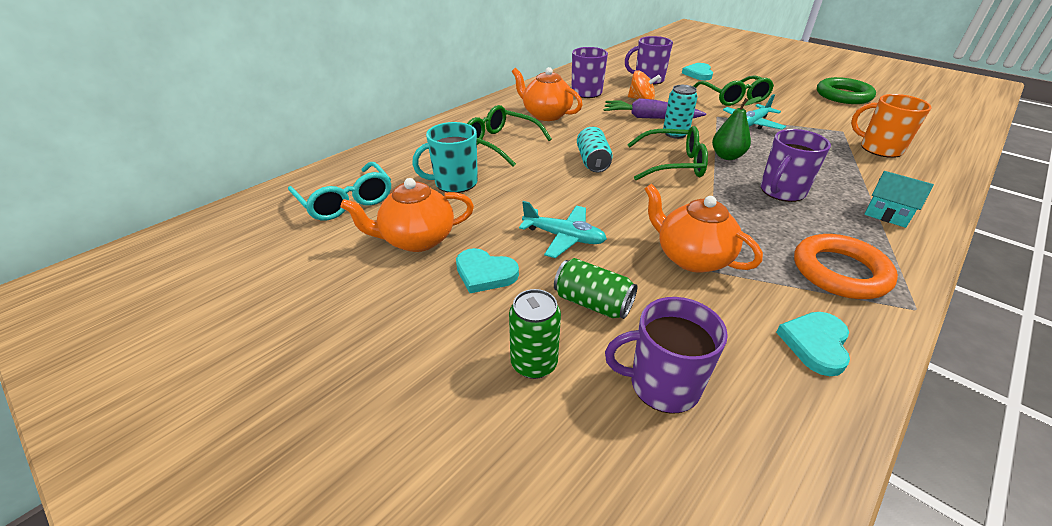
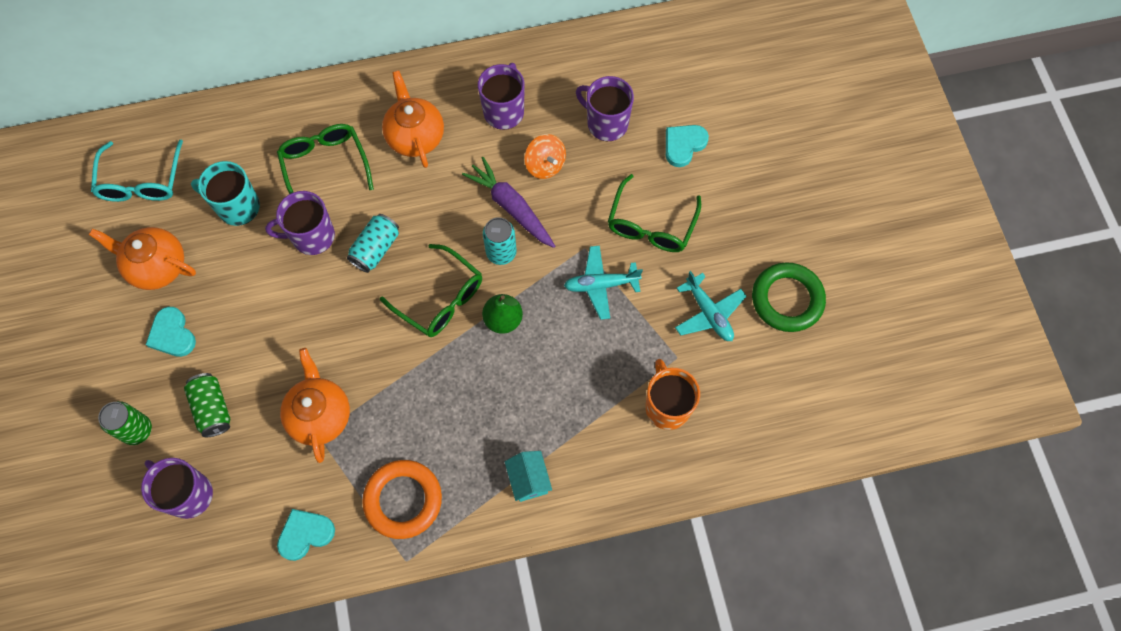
camera: 35 degrees right, 30 degrees up
(564, 237) = (256, 333): turquoise plane -> turquoise plane (708, 313)
(782, 191) = (484, 396): purple mug -> purple mug (312, 236)

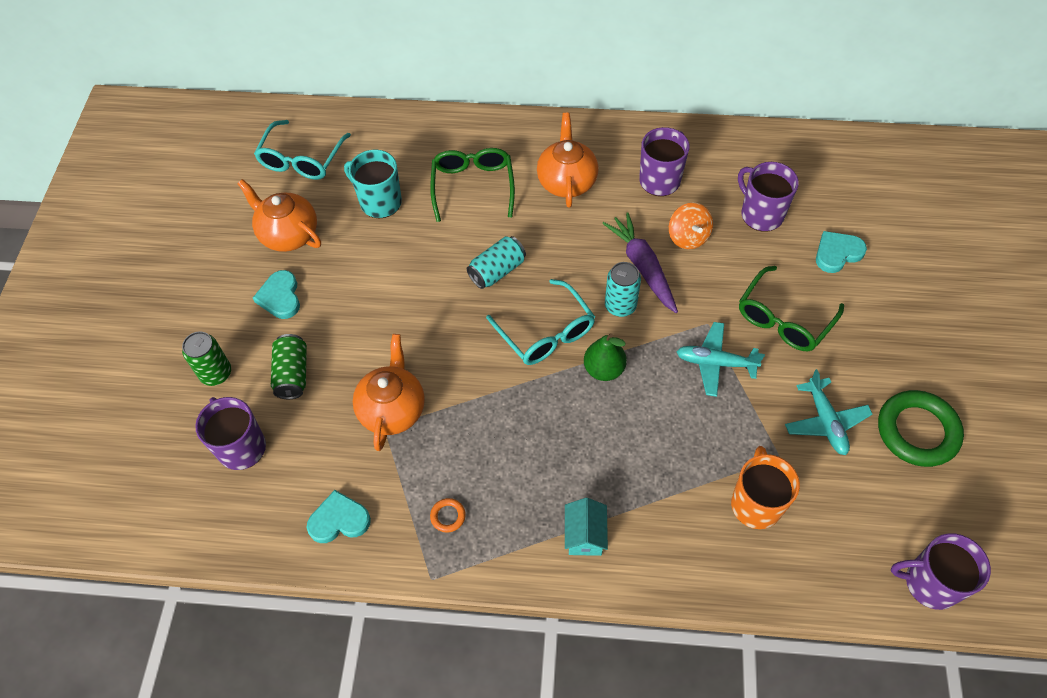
camera: 20 degrees right, 10 degrees down
(312, 236) = (440, 244): purple mug -> purple mug (930, 583)
(403, 500) = (448, 516): orange ring -> orange ring, size x0.42
(440, 299) = (546, 333): green glasses -> turquoise glasses

